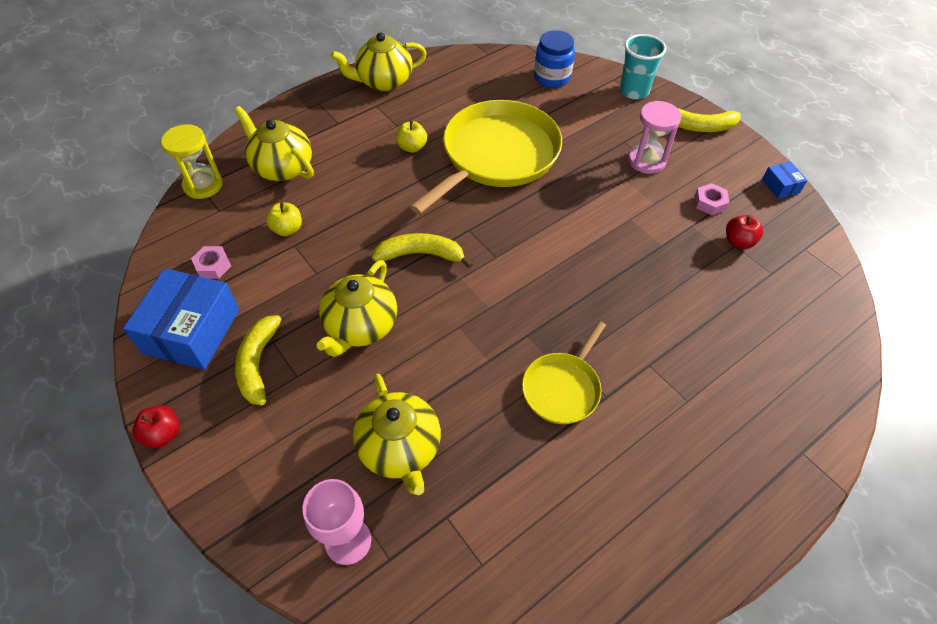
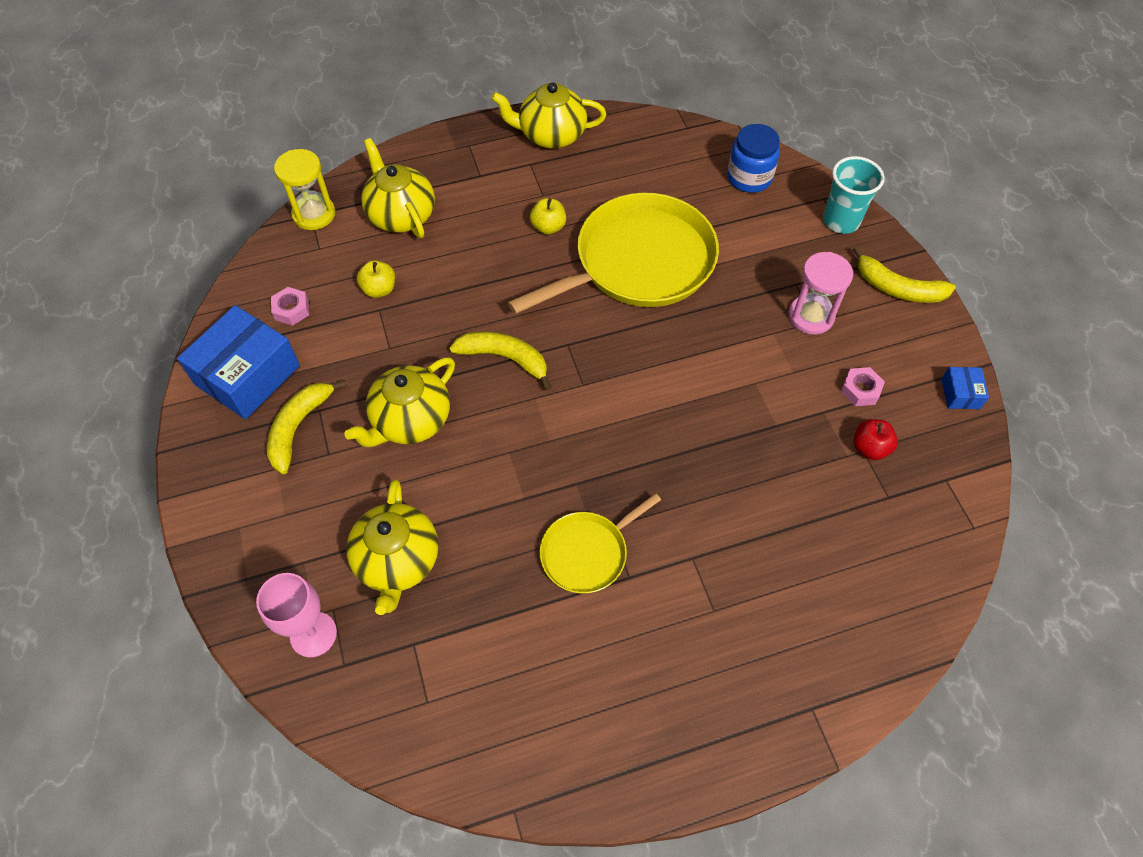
camera: 20 degrees right, 5 degrees up
(163, 434) = (186, 473): red apple -> none

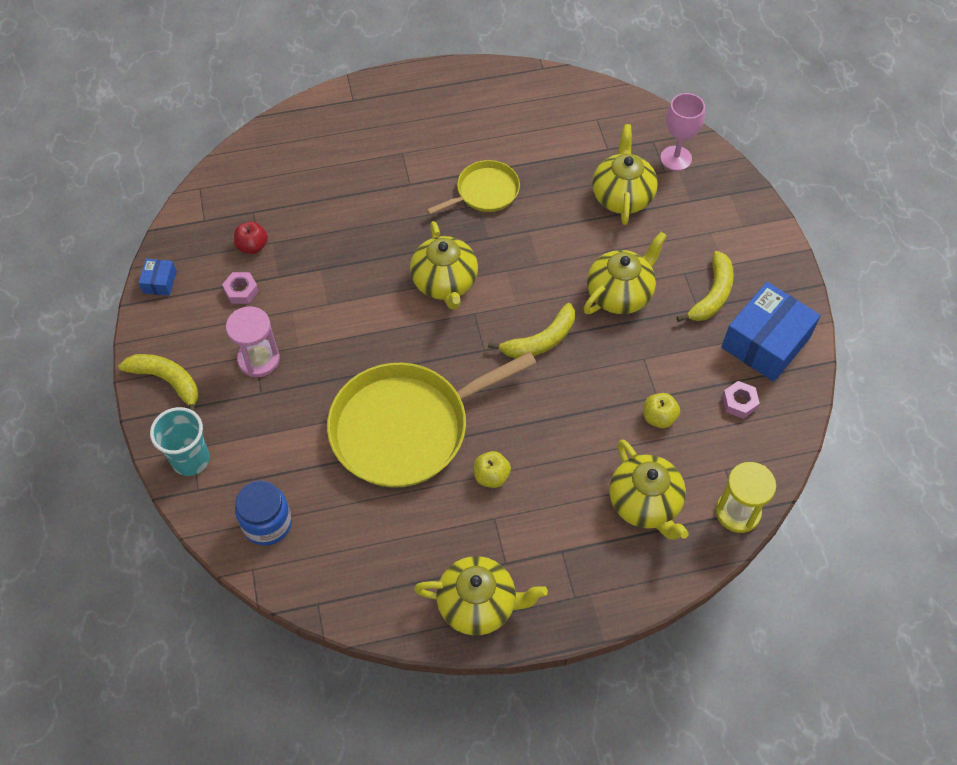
camera: 175 degrees left, 0 degrees up
(505, 358) = (540, 340): yellow banana -> yellow banana turned 60 degrees counterclockwise
(622, 418) = (445, 283): none -> yellow teapot

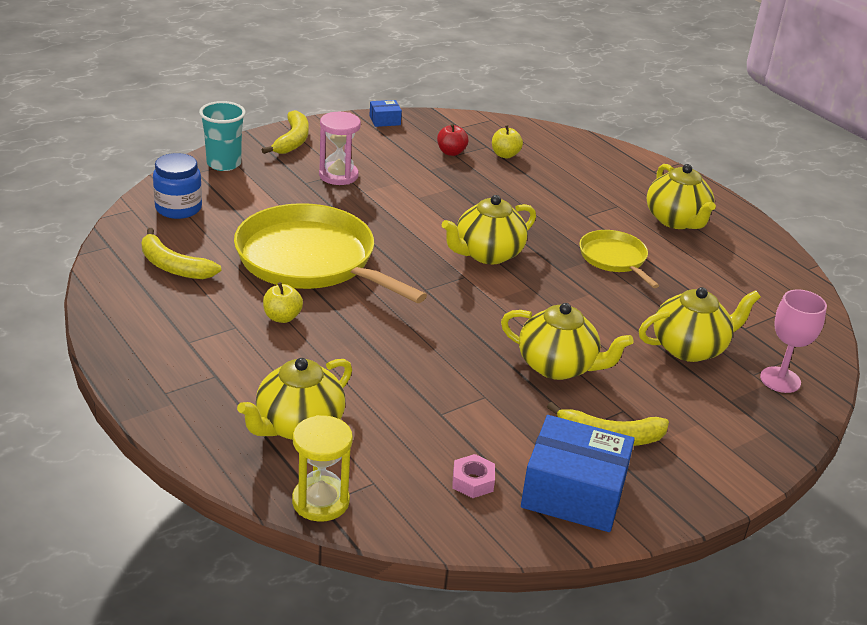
camera: 65 degrees right, 25 degrees down
(241, 291) = (402, 155): pink nut -> none
(478, 604) = (136, 333): yellow teapot -> yellow teapot (676, 220)
(484, 192) = (614, 259): yellow pan -> yellow pan turned 150 degrees counterclockwise
(540, 340) = (460, 322): yellow banana -> yellow banana (173, 266)
(659, 417) = (414, 419): yellow apple -> yellow apple (505, 155)

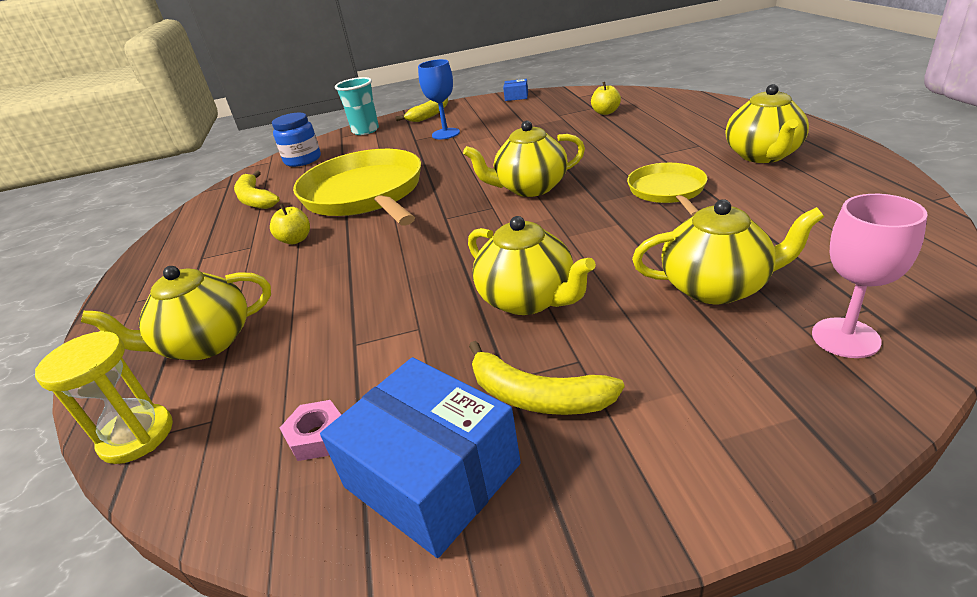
camera: 30 degrees right, 0 degrees up
(338, 175) = (445, 134): pink hourglass -> blue goblet
(451, 152) = (556, 113): red apple -> none

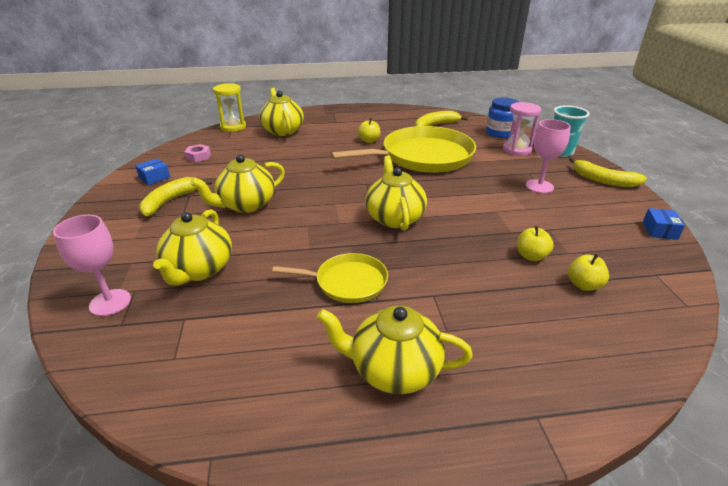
camera: 90 degrees right, 0 degrees up
(355, 148) = (517, 150): none -> pink hourglass
(432, 475) = (154, 177): blue box -> blue box, size x0.45
(445, 134) = (539, 186): blue goblet -> pink goblet
(575, 128) = (531, 256): none -> yellow apple

